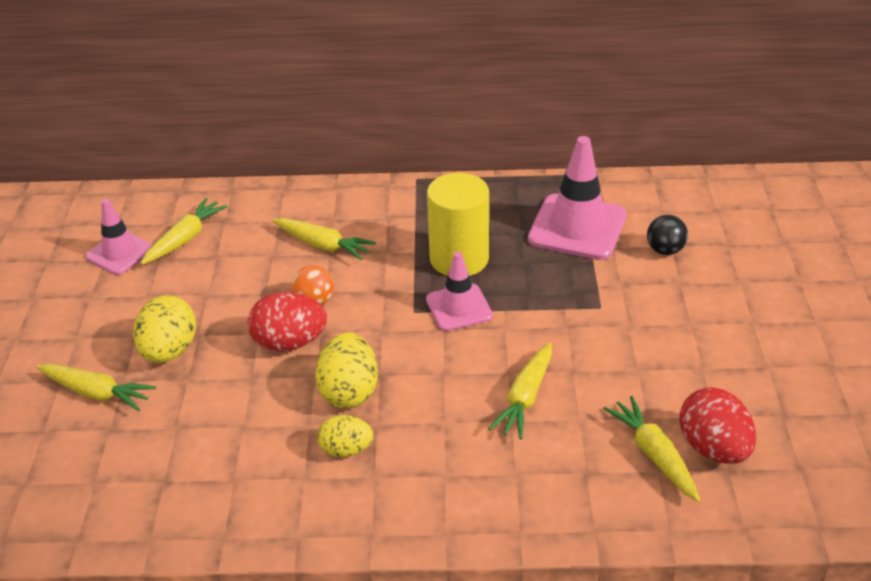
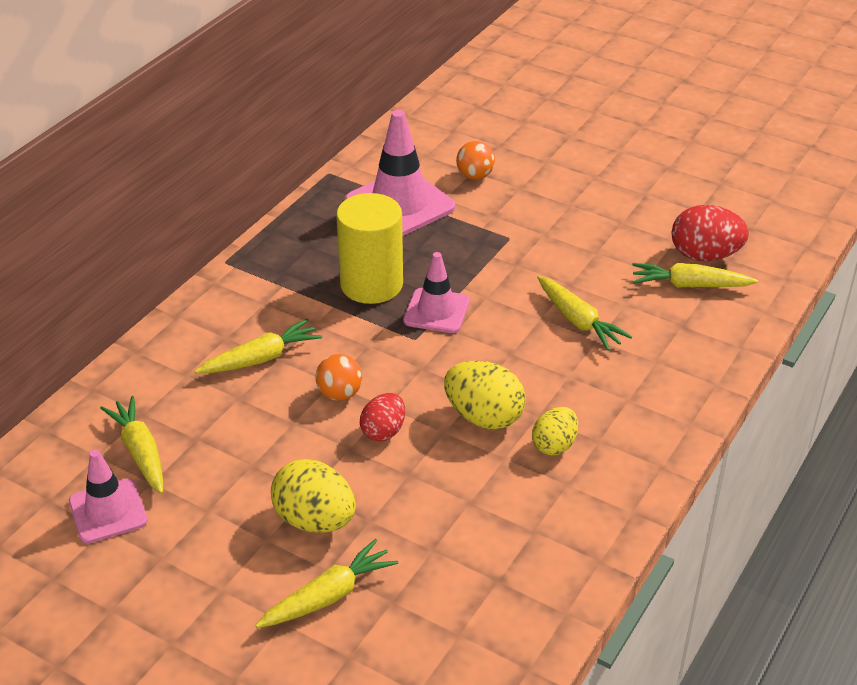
camera: 60 degrees left, 0 degrees up
(290, 343) = (383, 431): red egg -> red egg, size x0.64
(665, 250) = (475, 176): black ball -> orange ball

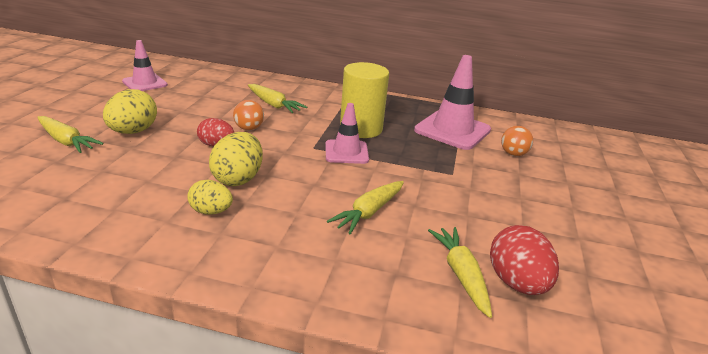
camera: 70 degrees right, 10 degrees down
(140, 452) = (189, 85): yellow carrot -> none

